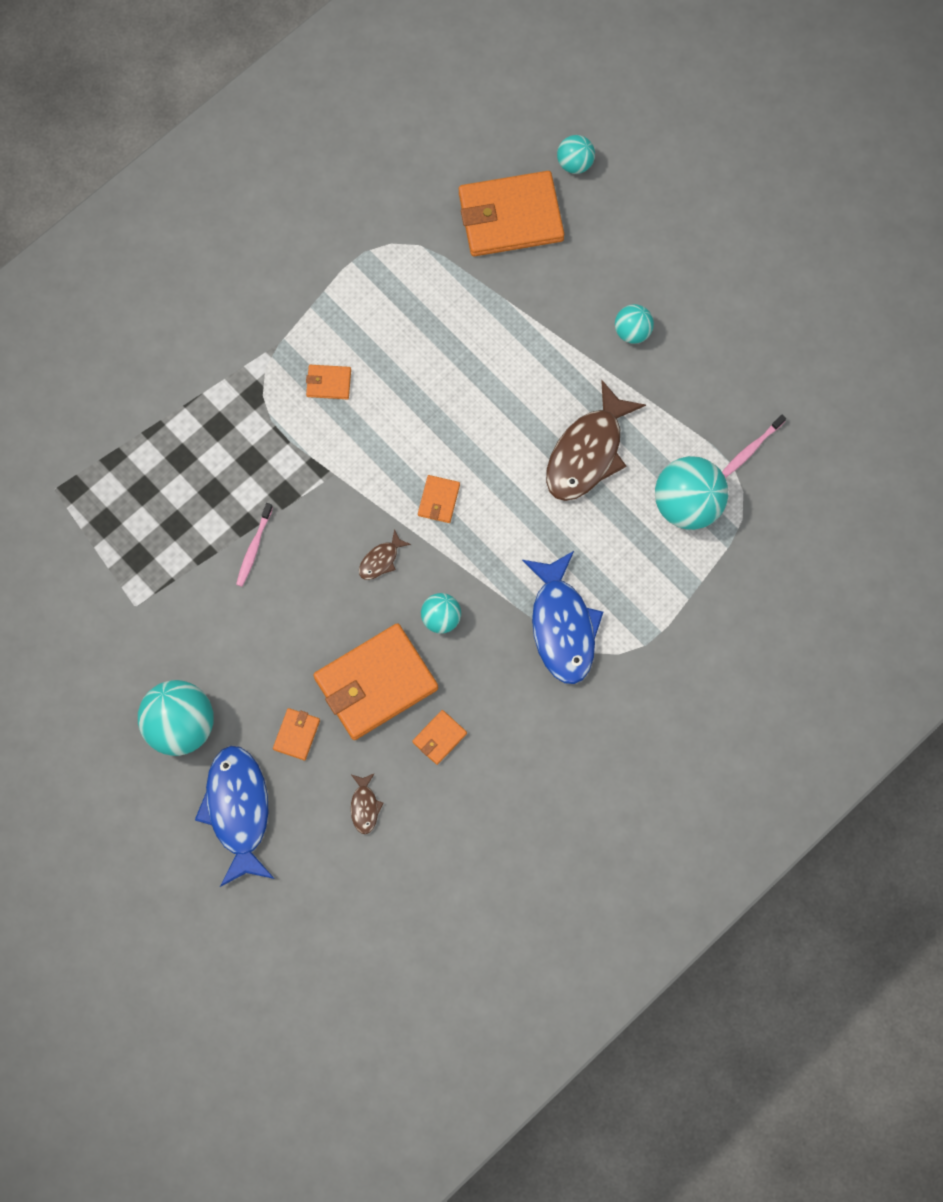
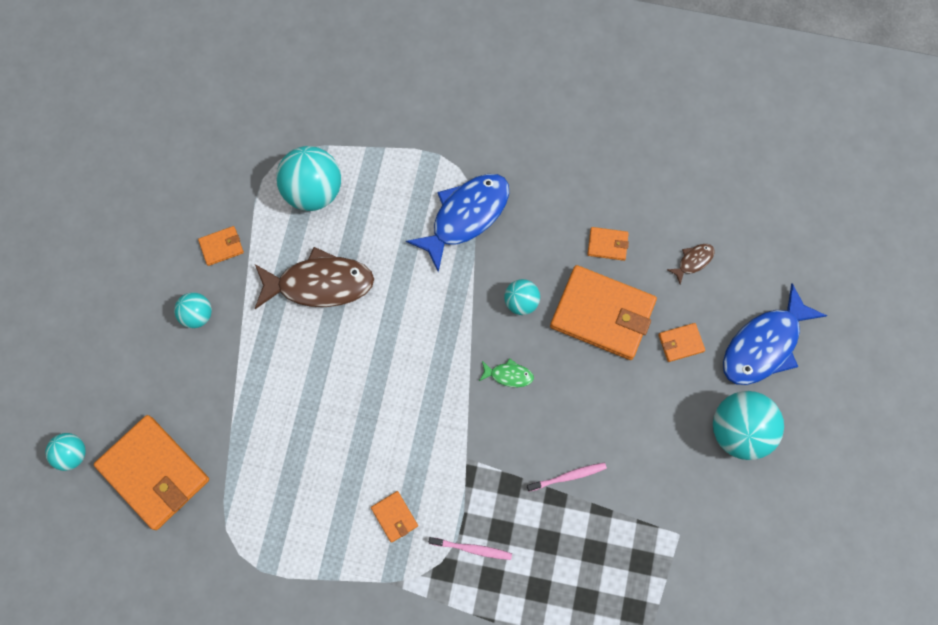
camera: 125 degrees left, 0 degrees up
(381, 560) = (508, 375): brown fish -> green fish
(439, 500) = (432, 365): orange wallet -> orange wallet (221, 247)
(751, 449) = (241, 175): pink toothbrush -> pink toothbrush (472, 549)

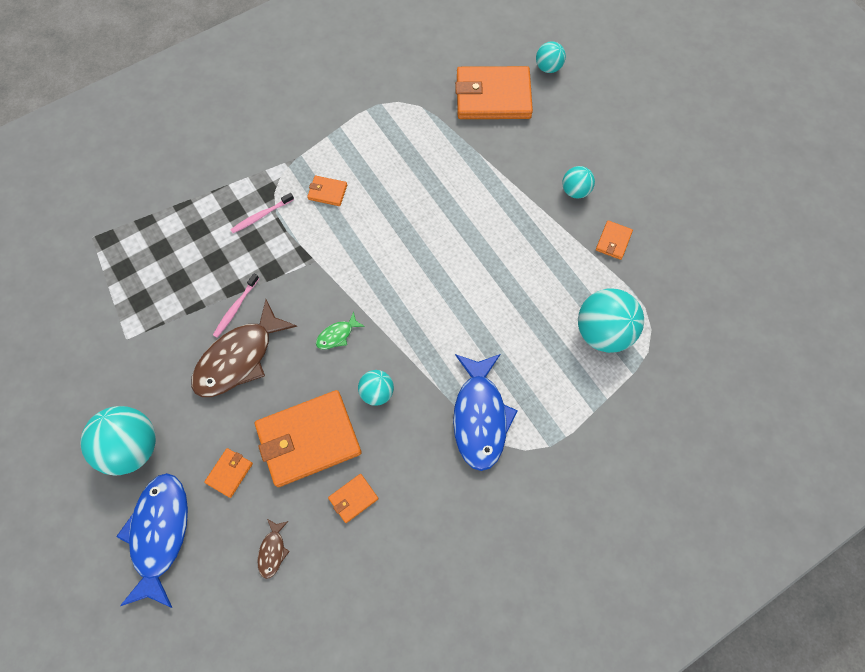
camera: 135 degrees right, 5 degrees down
(319, 284) = (525, 277): brown fish -> brown fish (239, 358)

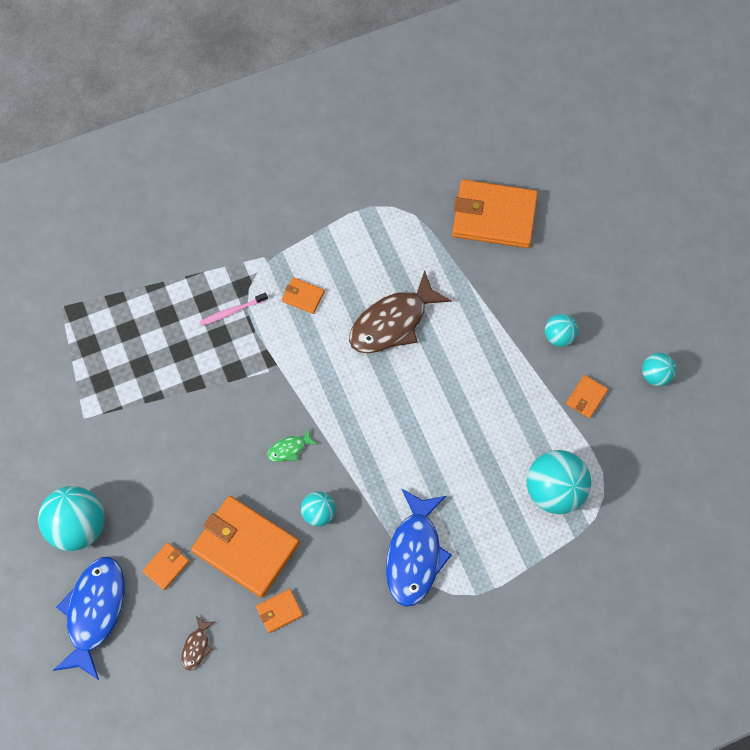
camera: 10 degrees right, 0 degrees up
(235, 308) = (193, 405): pink toothbrush -> none
(239, 358) = (190, 456): brown fish -> brown fish (393, 322)
(309, 439) = (246, 547): orange wallet -> orange wallet turned 45 degrees clockwise
(548, 67) = (560, 192): turquoise ball -> turquoise ball (655, 375)

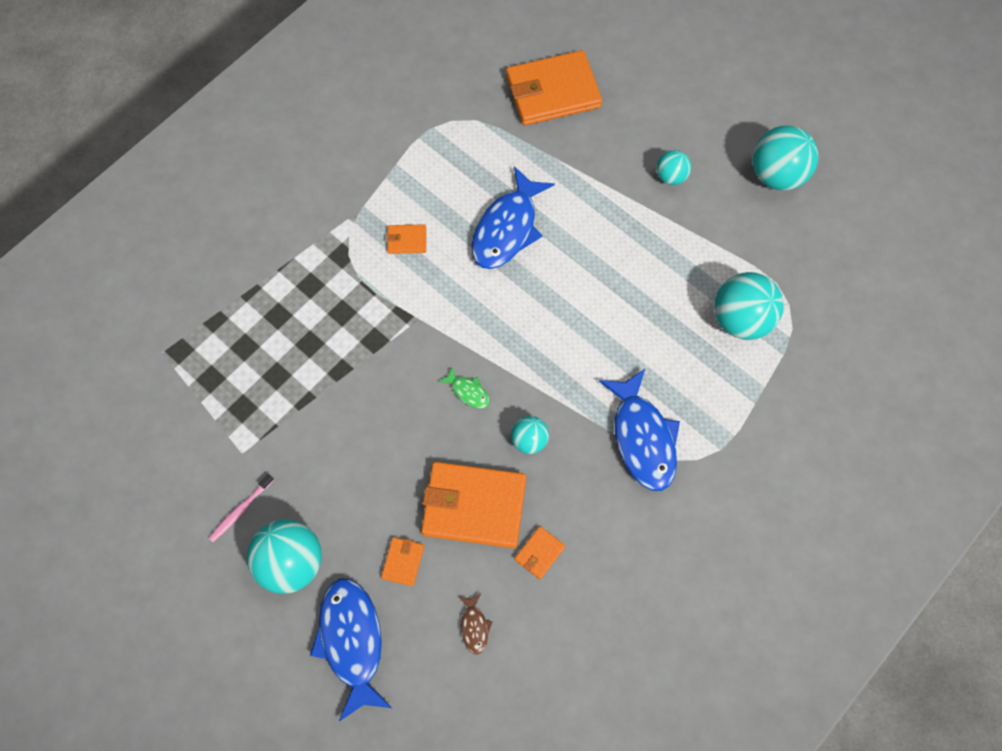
camera: 25 degrees left, 0 degrees up
(232, 311) = (342, 284): pink toothbrush -> pink toothbrush (240, 511)
(289, 449) = (468, 391): green fish -> green fish turned 90 degrees counterclockwise
(393, 322) = (507, 228): brown fish -> blue fish
(586, 397) = (725, 221): orange wallet -> none
(655, 375) = (777, 175): turquoise ball -> turquoise ball, size x1.83

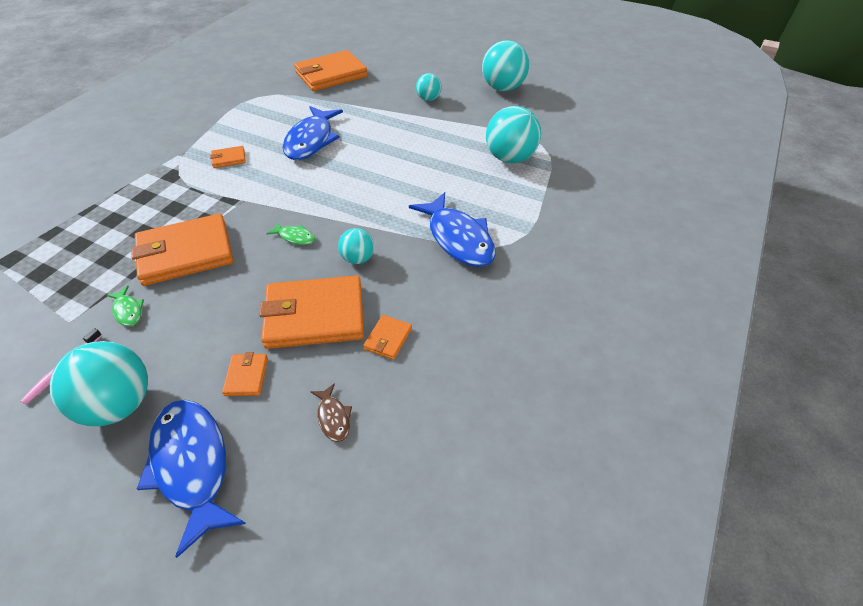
camera: 15 degrees left, 20 degrees down
(296, 453) = (128, 311): none -> green fish
(353, 387) = (186, 253): none -> orange wallet

